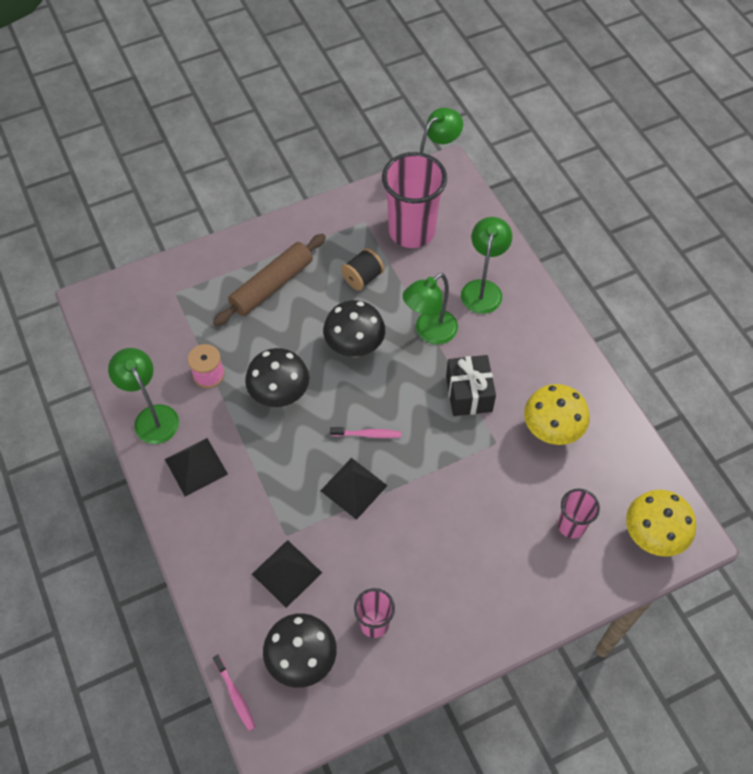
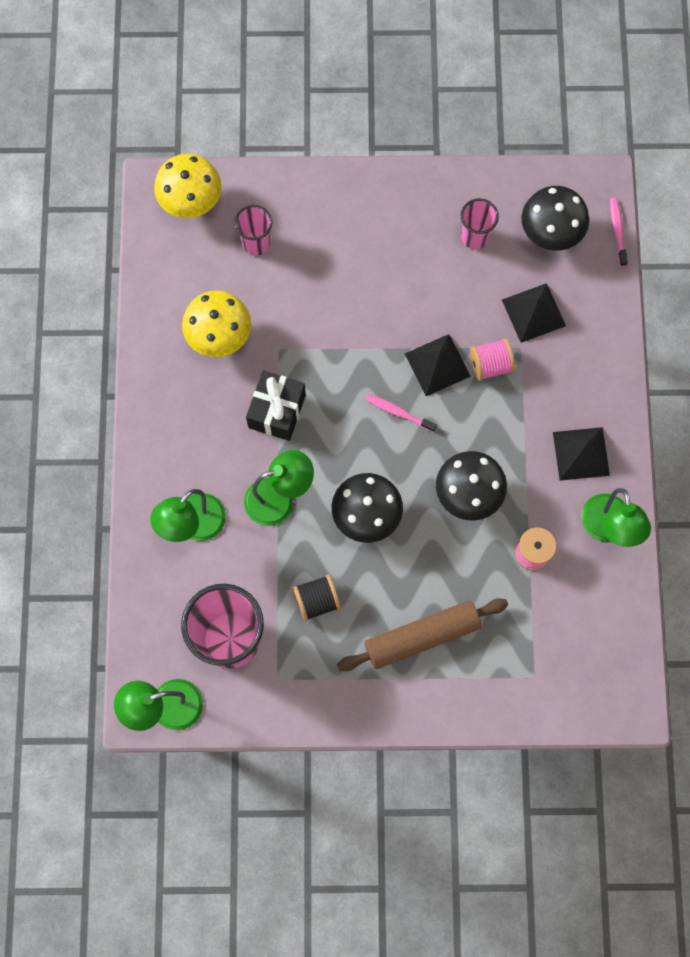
camera: 155 degrees left, 15 degrees up
(306, 508) = (490, 365): none -> pink spool

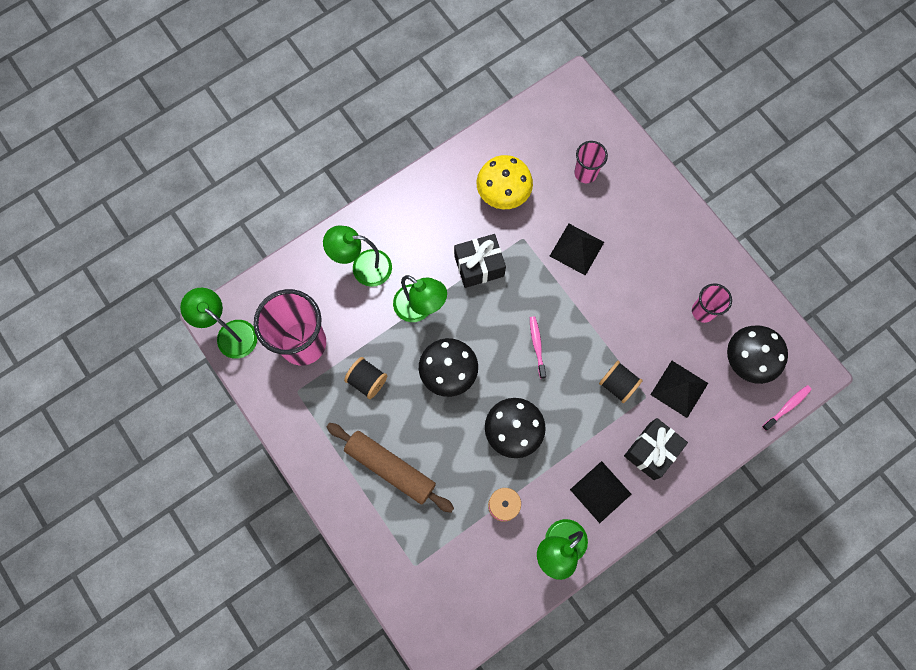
camera: 55 degrees right, 0 degrees up
(191, 203) = (581, 115): yellow mushroom -> none
(437, 365) = (590, 348): black pyramid -> black pyramid (576, 249)
(490, 365) = (617, 384): pink spool -> black spool
(575, 380) = (651, 451): none -> black gift

